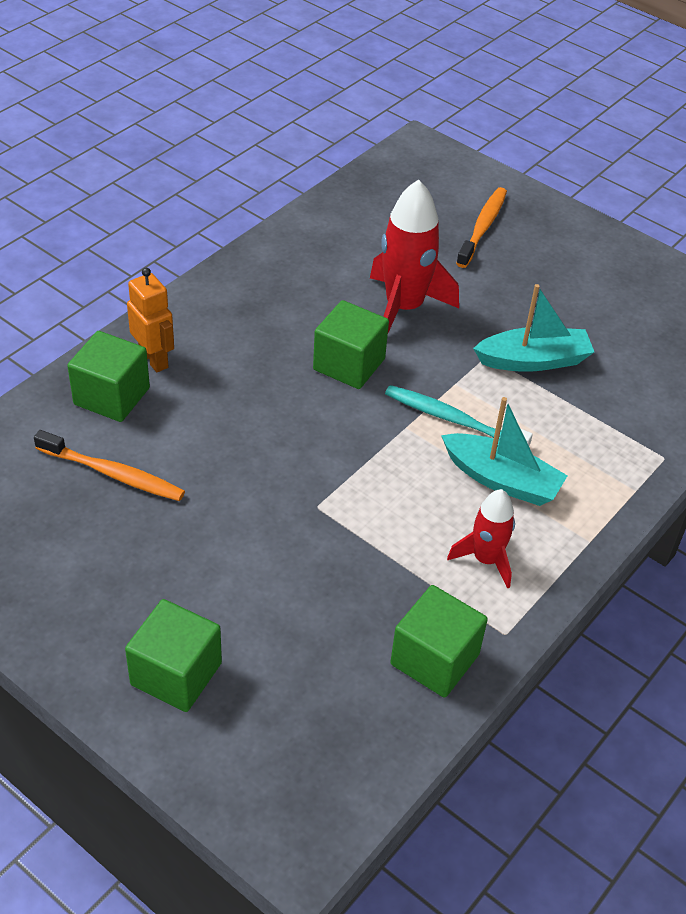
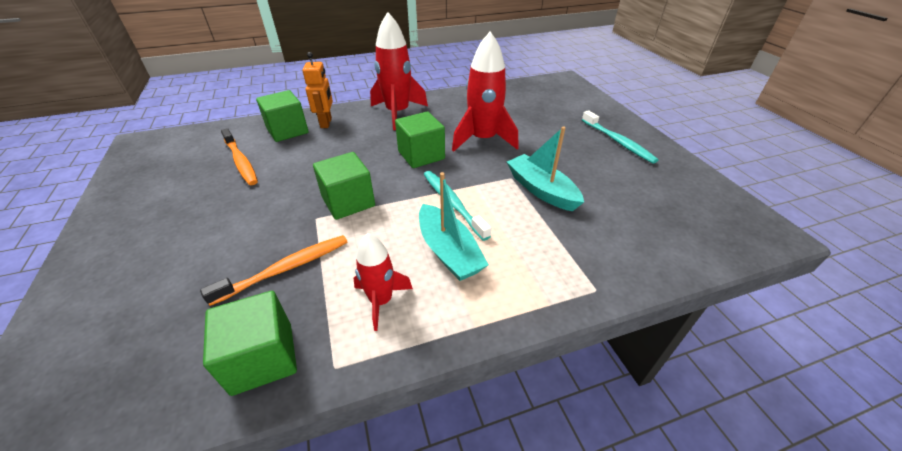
camera: 35 degrees right, 5 degrees down
(176, 674) = (117, 277): green cube -> green cube (348, 202)
(241, 302) = (397, 113): none -> red rocket
(482, 227) = (570, 118): orange toothbrush -> orange toothbrush (286, 268)
(533, 360) = (541, 190): turquoise boat -> turquoise boat turned 150 degrees counterclockwise
(566, 250) = (618, 142): none -> turquoise toothbrush

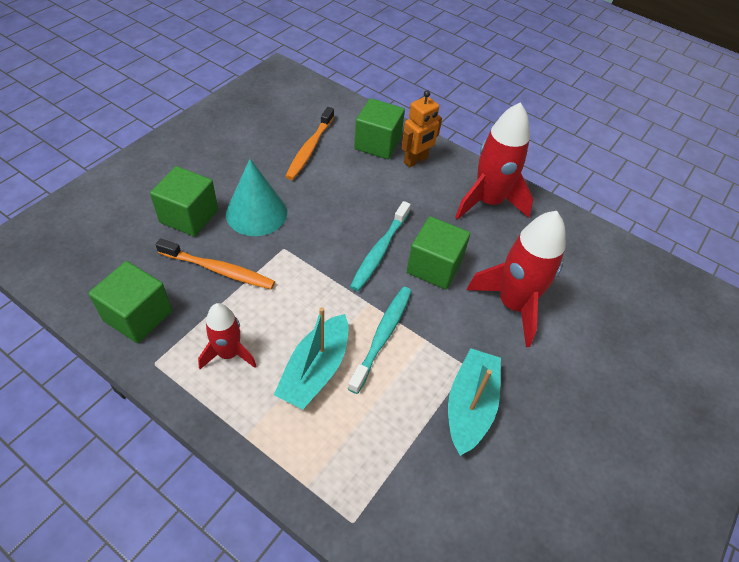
camera: 50 degrees right, 10 degrees up
(259, 218) = (256, 213): none -> turquoise cone
(348, 202) = (320, 256): green cube -> green cube (189, 216)
(618, 142) = (651, 452): turquoise toothbrush -> turquoise toothbrush (379, 251)

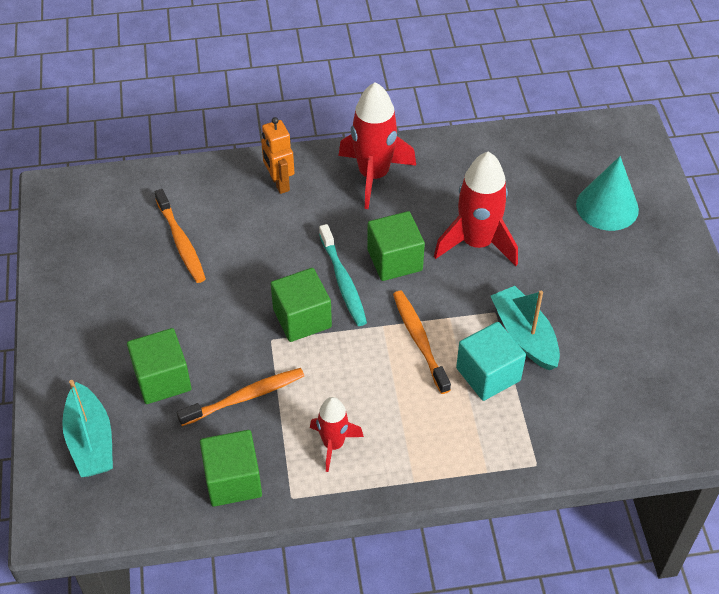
camera: 40 degrees left, 0 degrees up
(256, 213) = (212, 331): turquoise cone -> turquoise cone (607, 207)
(315, 370) = (404, 401): turquoise boat -> turquoise boat (91, 440)
(377, 143) = (230, 192): green cube -> green cube (302, 318)
(382, 336) = (419, 340): turquoise toothbrush -> orange toothbrush
(403, 409) = (488, 374): none -> turquoise cube
(416, 160) = (279, 183): orange robot -> orange robot turned 150 degrees clockwise

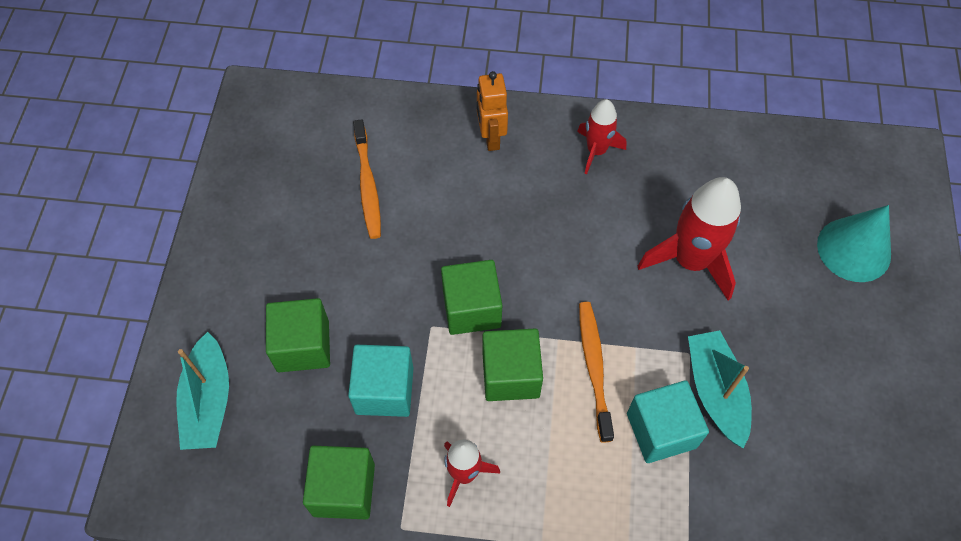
camera: 15 degrees right, 10 degrees up
(245, 397) = (384, 390): orange toothbrush -> turquoise cube
(343, 281) = (528, 273): turquoise toothbrush -> none
(373, 175) = (596, 151): red rocket -> red rocket, size x0.59
(394, 260) = (592, 261): green cube -> green cube (510, 375)

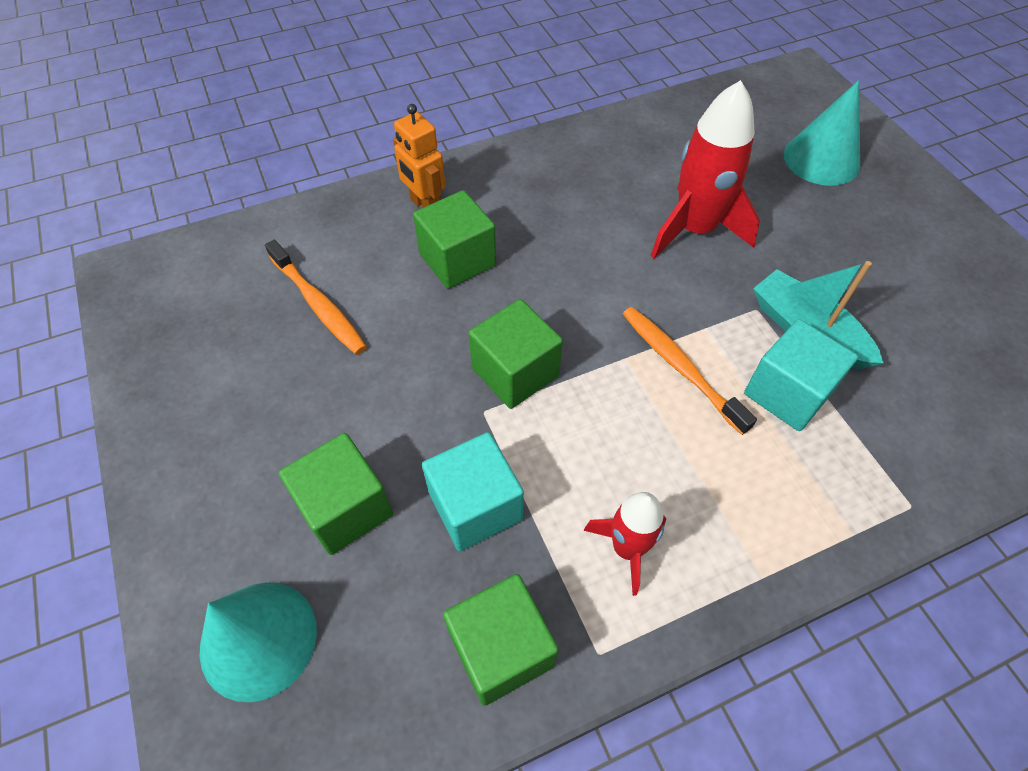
camera: 30 degrees left, 5 degrees down
(208, 401) = (258, 639): turquoise boat -> turquoise cone
(510, 375) = (602, 417): green cube -> green cube (457, 260)
(596, 151) = (538, 175): red rocket -> none

